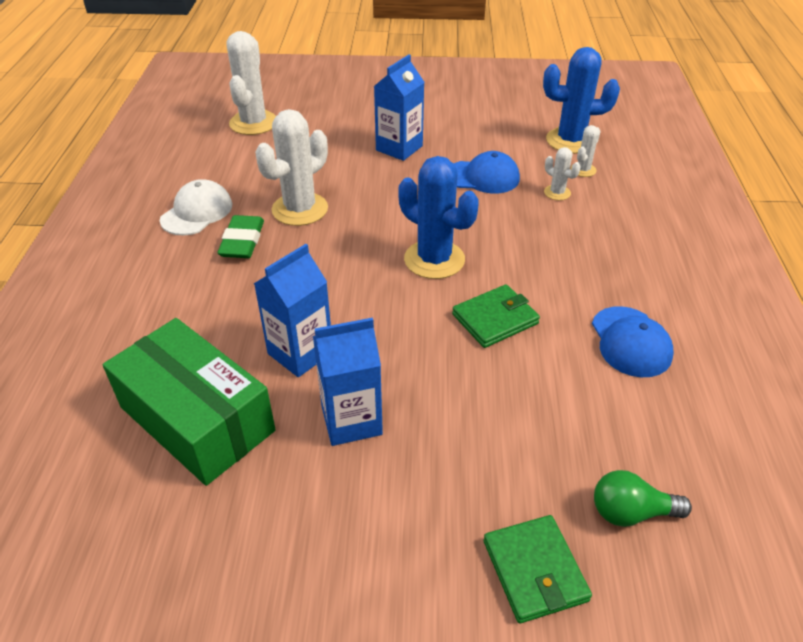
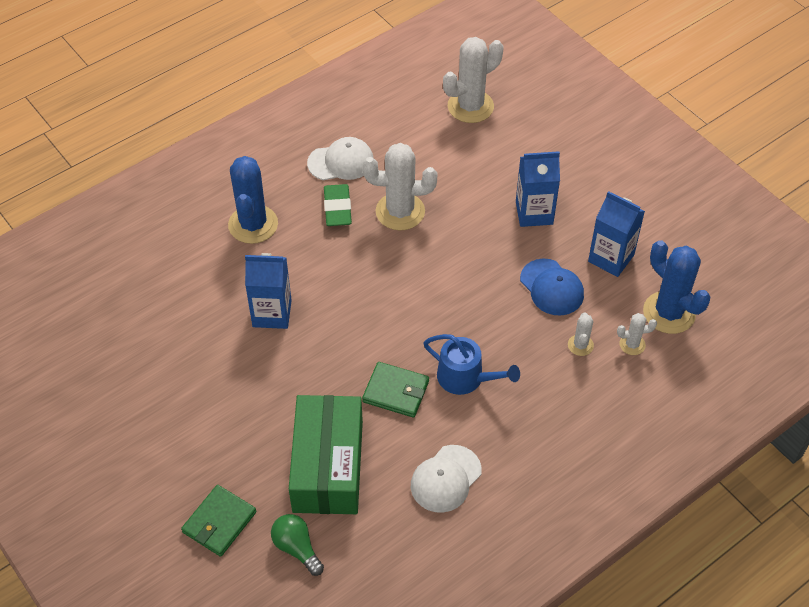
camera: 50 degrees right, 10 degrees up
(197, 419) = (183, 305): green box -> green box (328, 466)
(242, 241) = (337, 208): green eraser -> green eraser turned 60 degrees counterclockwise
(351, 420) = (245, 375): blue carton -> blue carton (611, 258)
(434, 259) = (423, 321): blue cactus -> blue cactus (253, 224)
(525, 268) = (465, 378): none -> blue watering can
(631, 342) = (446, 479): blue cap -> white cap

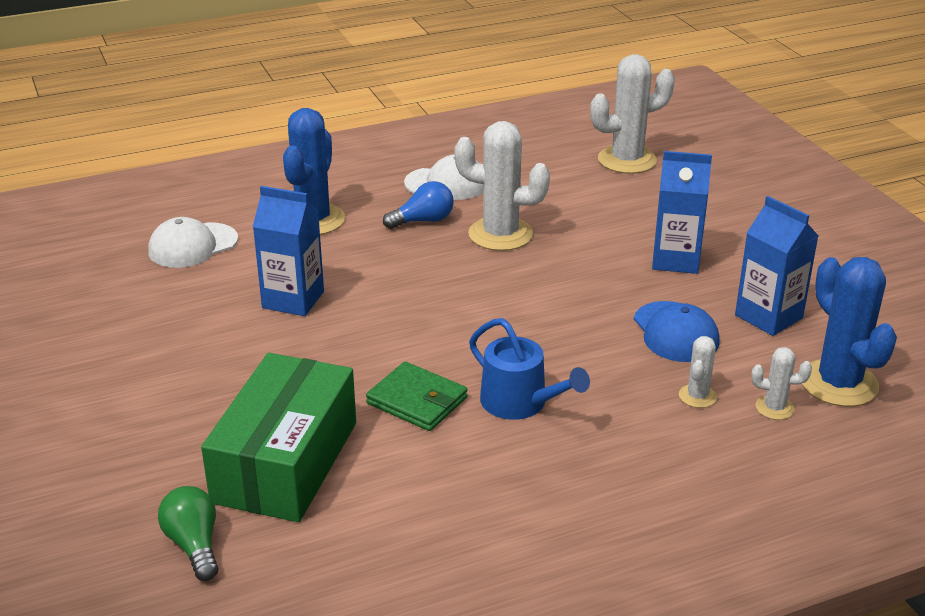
camera: 15 degrees right, 20 degrees down
(219, 522) = (105, 495): green wallet -> none
(337, 208) = (423, 221): green eraser -> blue light bulb
(446, 479) = (445, 507): white cap -> white cap (193, 246)

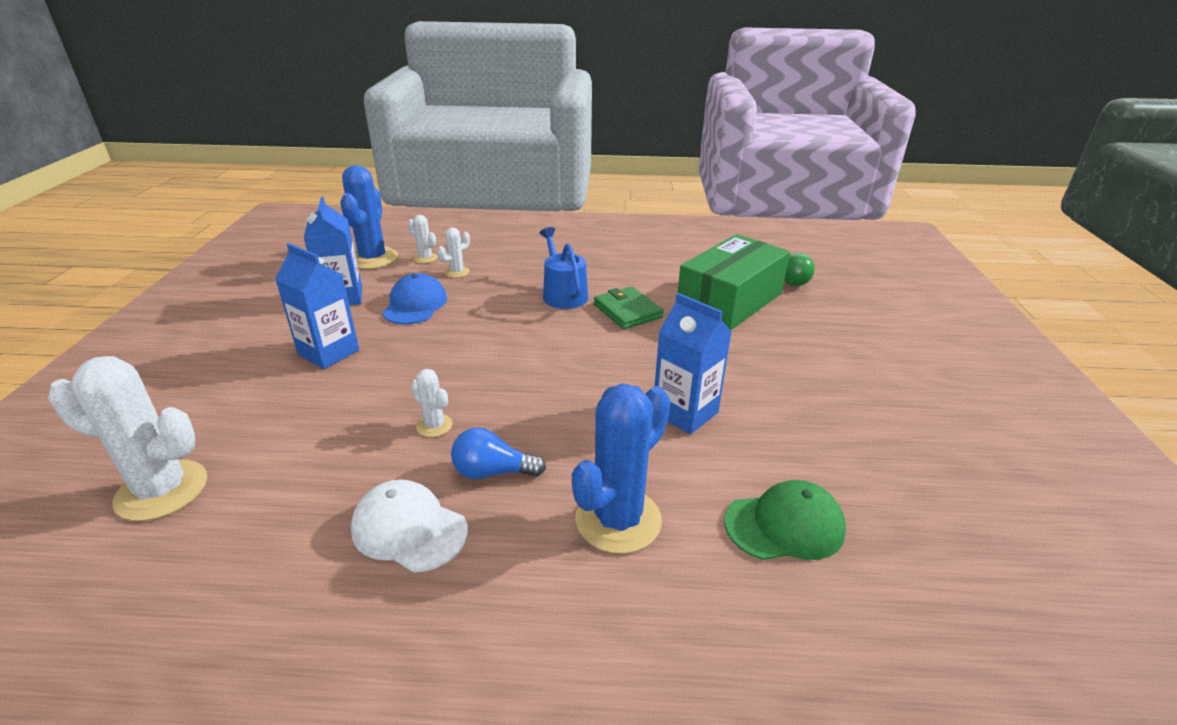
camera: 155 degrees left, 0 degrees up
(193, 246) = (784, 525): white cap -> green cap
(500, 234) = (434, 425): white cactus -> white cactus, size x0.49

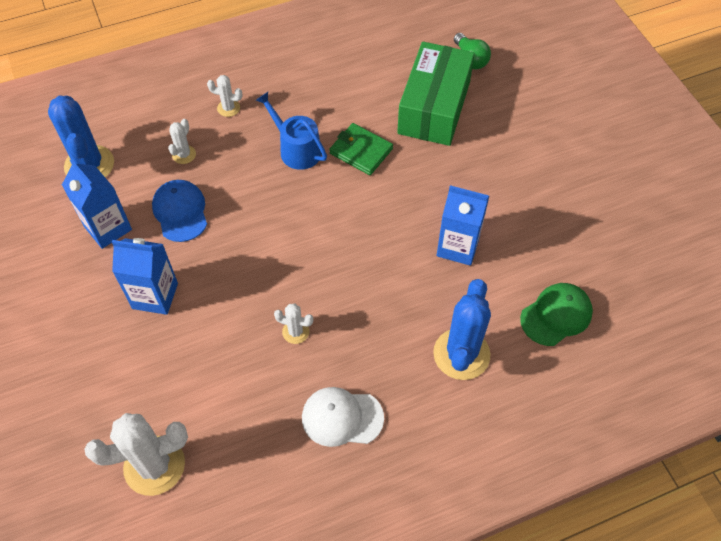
camera: 25 degrees left, 25 degrees up
(425, 258) = (139, 145): white cactus -> white cactus (228, 108)
(493, 472) = (363, 353): blue light bulb -> none

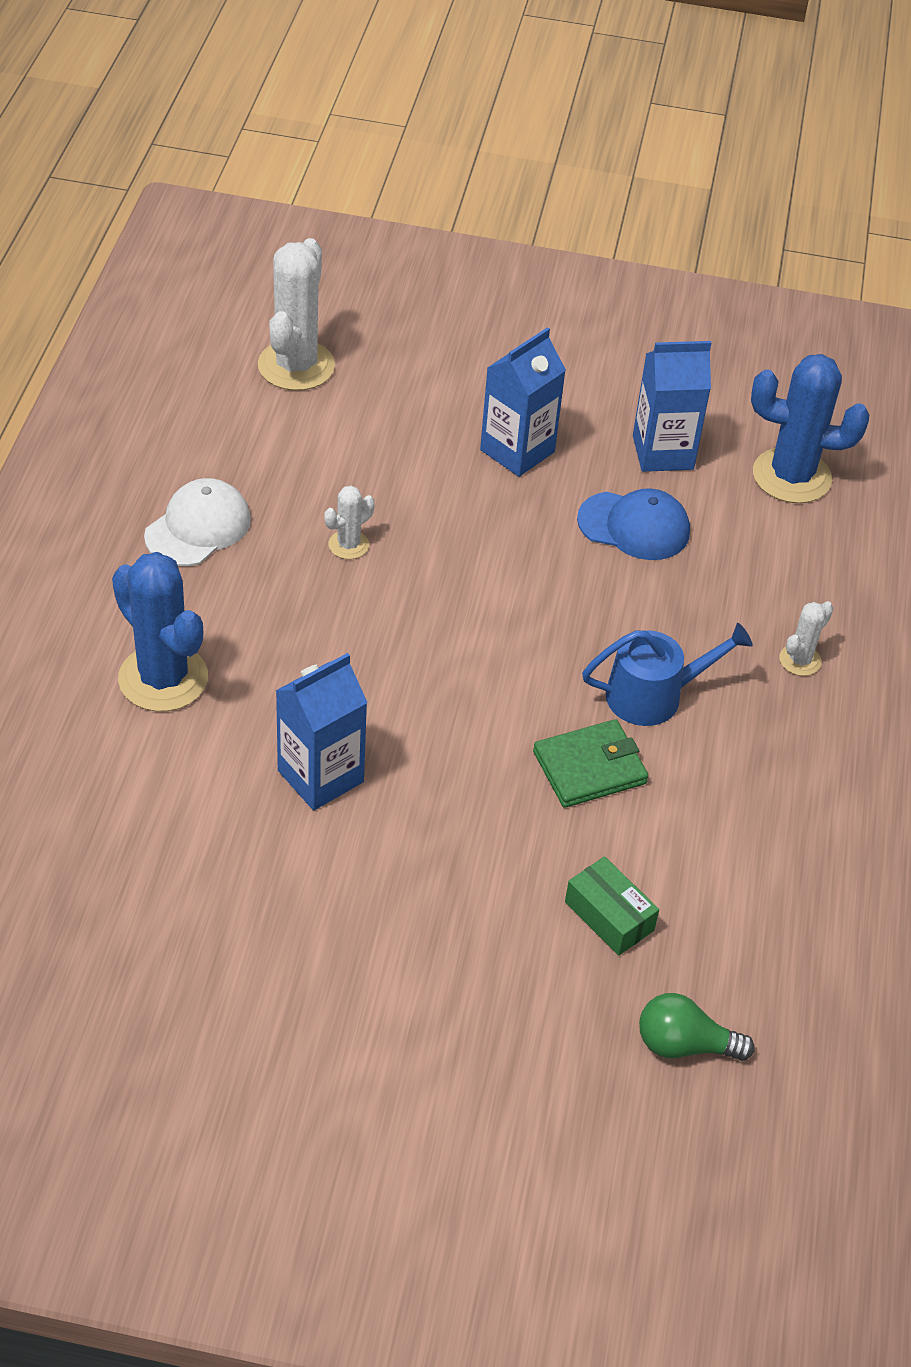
camera: 120 degrees right, 10 degrees down
(184, 154) = (739, 572): white cactus -> none
(434, 107) = (609, 916): green box -> green box, size x0.45
(556, 315) = (114, 813): green cap -> none

